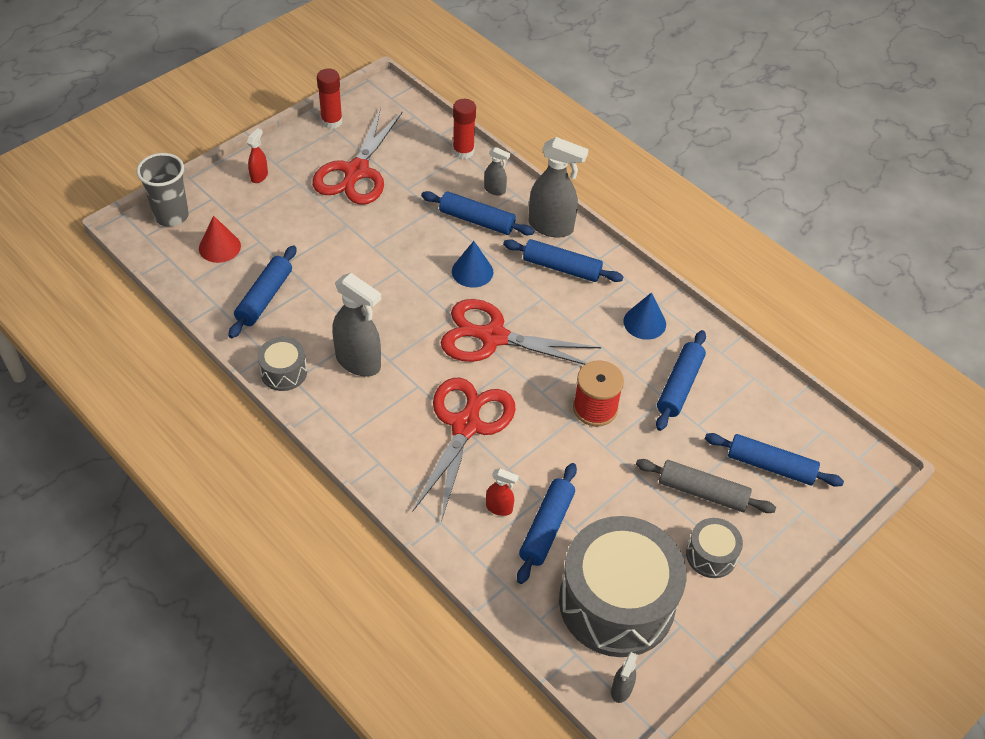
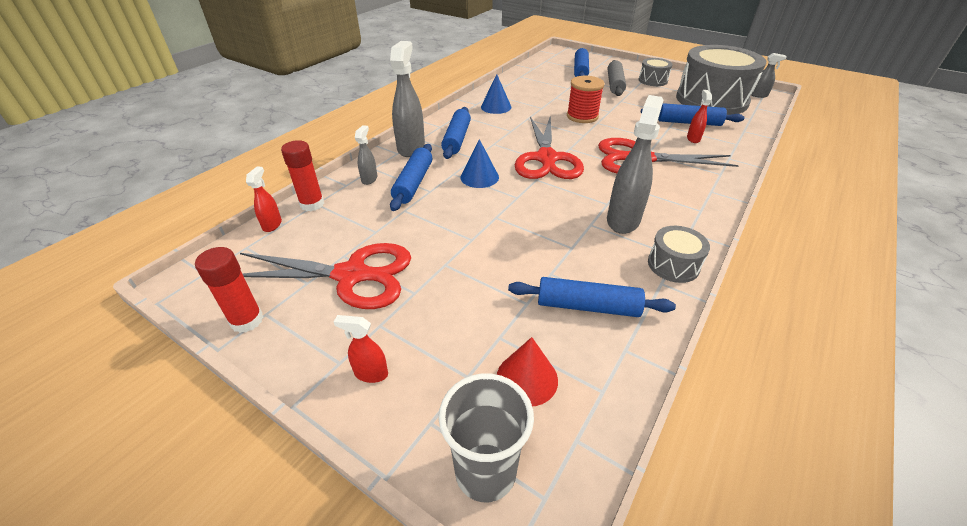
camera: 100 degrees left, 10 degrees down
(440, 129) = (272, 225): none -> red spray bottle
(679, 386) = (542, 94): blue rolling pin -> none

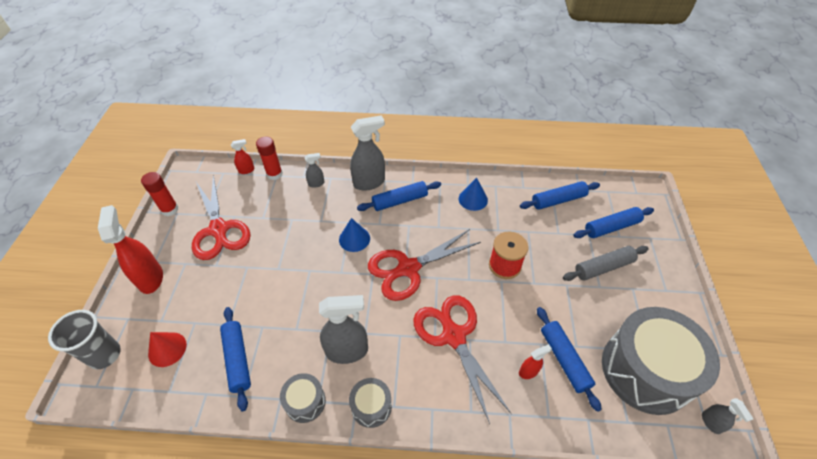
camera: 60 degrees right, 10 degrees up
(370, 373) = (151, 278): red spray bottle -> red spray bottle, size x2.01
(413, 183) = (324, 207): blue rolling pin -> blue rolling pin (558, 200)
(653, 80) = (648, 298): grey drum -> grey drum (371, 406)

